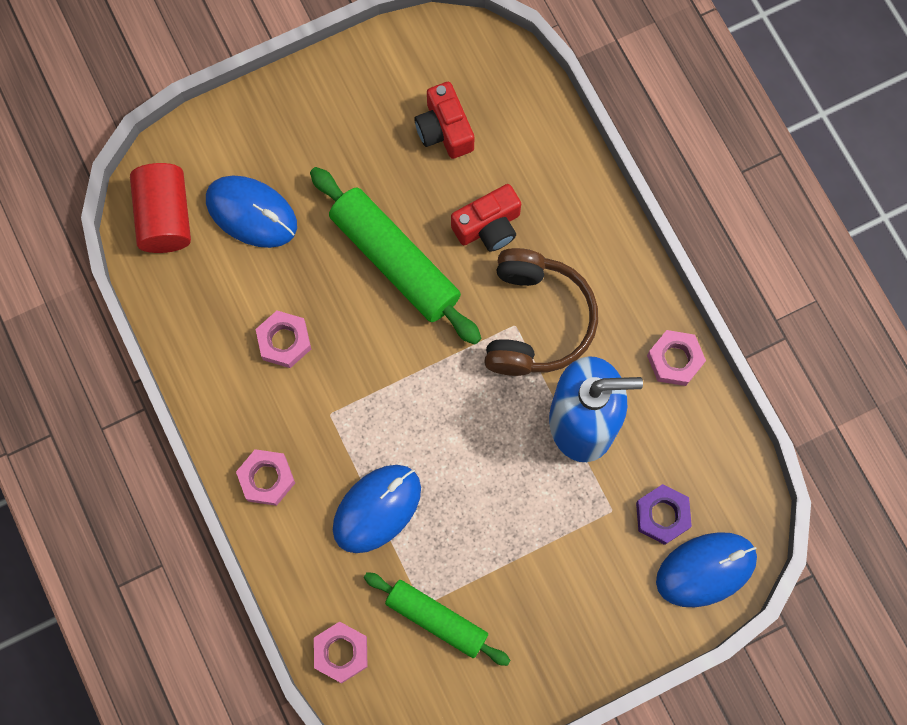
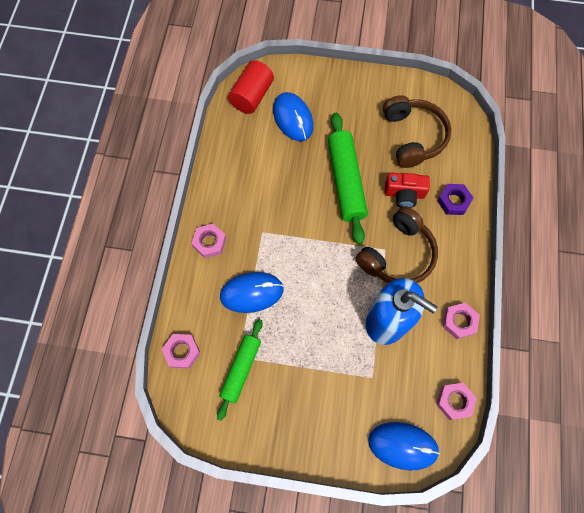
camera: 35 degrees right, 5 degrees down
(284, 341) = (265, 184): pink nut -> pink nut (454, 401)
(436, 620) = (241, 369): green rolling pin -> green rolling pin turned 45 degrees clockwise
(444, 130) = (413, 137): red camera -> brown headphones
(662, 515) = (398, 399): purple nut -> purple nut (453, 201)

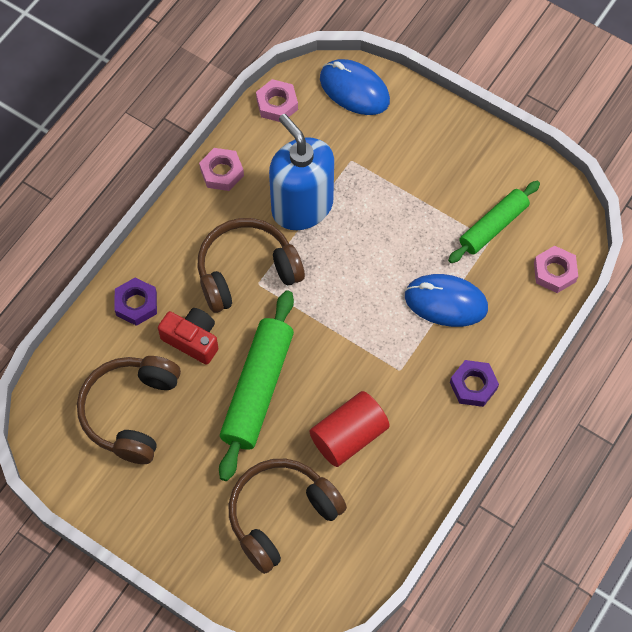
camera: 155 degrees left, 5 degrees down
(209, 242) = (473, 385): pink nut -> purple nut
(252, 96) = (323, 580): red cylinder -> red cylinder (349, 436)
(293, 118) = (281, 515): blue mouse -> brown headphones

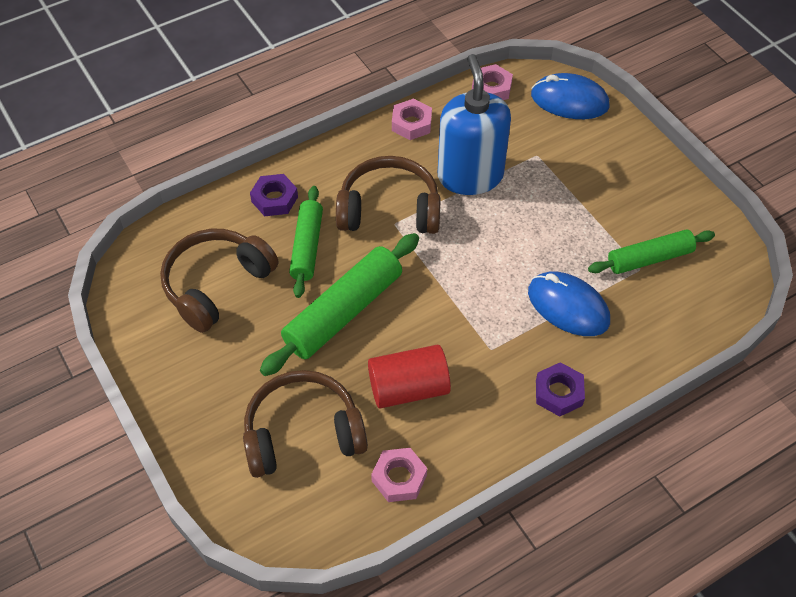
camera: 25 degrees right, 10 degrees down
(192, 340) = (307, 247): red camera -> green rolling pin
(354, 90) = (569, 101): blue mouse -> blue mouse turned 45 degrees counterclockwise
(554, 272) = (694, 322): pink nut -> pink nut (399, 478)

